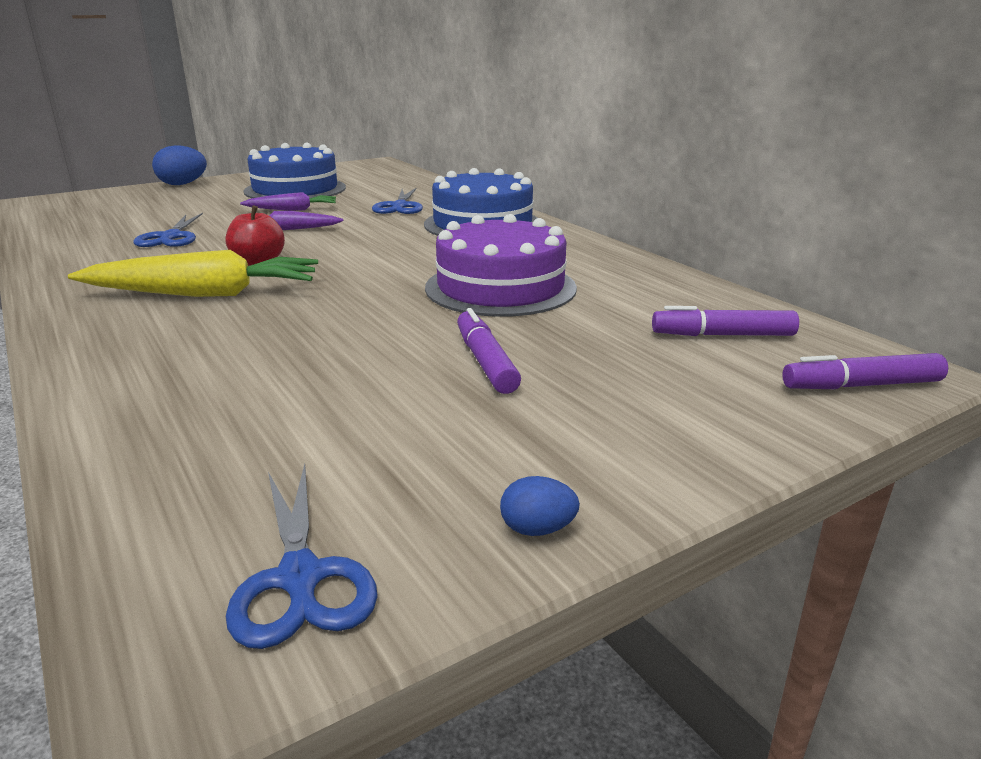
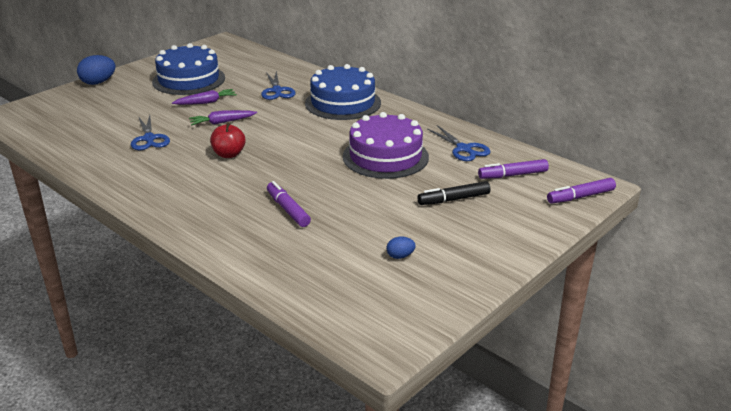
camera: 15 degrees left, 5 degrees up
(205, 294) = (220, 183): yellow carrot -> none
(300, 578) = (397, 315): blue scissors -> blue scissors (464, 149)
(485, 362) = (407, 208): purple marker -> purple marker (288, 209)
(537, 529) = (473, 283): blue egg -> blue egg (400, 256)
(585, 359) = (453, 199): none -> black marker

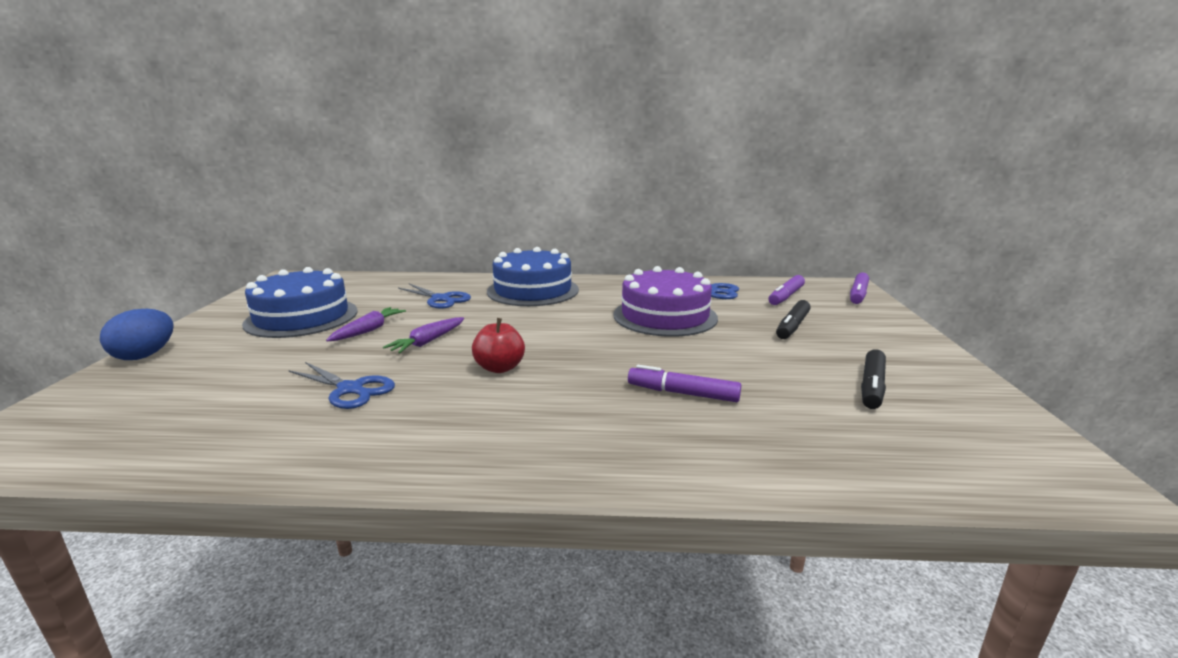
camera: 40 degrees left, 10 degrees down
(400, 256) = (872, 387): blue egg -> black marker

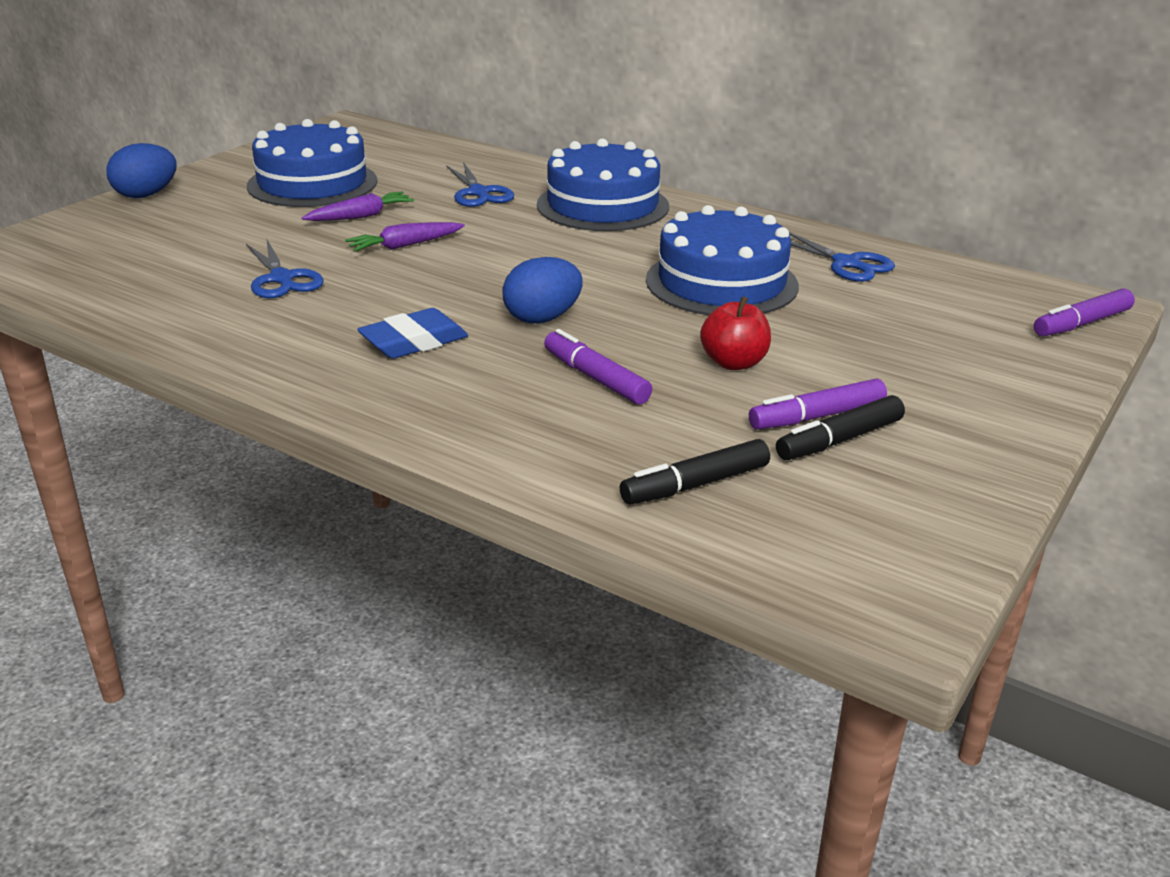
camera: 30 degrees right, 10 degrees up
(499, 368) = (442, 295): red apple -> red apple (734, 363)
(521, 406) = (414, 341): none -> blue eraser
(591, 364) = (542, 318): none -> blue egg
(665, 316) = (721, 283): purple cake -> blue cake
(786, 296) = (951, 298): purple marker -> purple marker (817, 417)
(792, 326) = (876, 342): black marker -> black marker (695, 485)

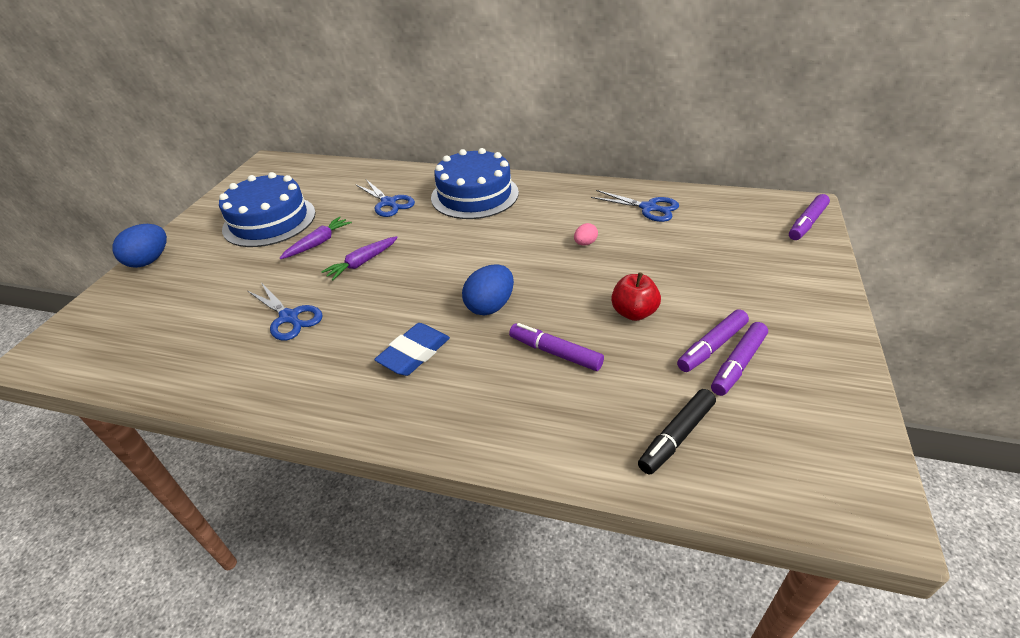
camera: 15 degrees left, 10 degrees up
(721, 283) = (585, 243): blue cake -> pink egg
(839, 440) = (738, 364): black marker -> purple marker

